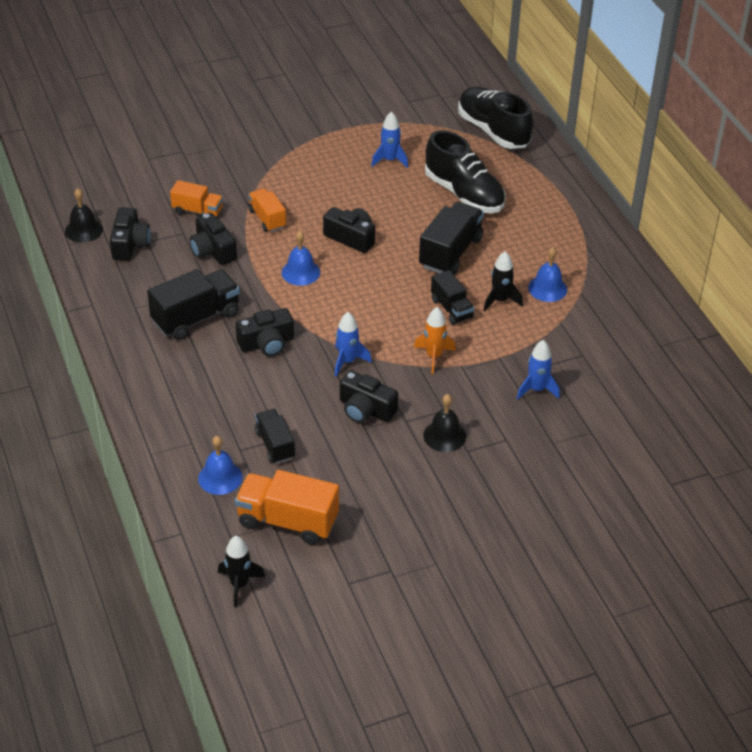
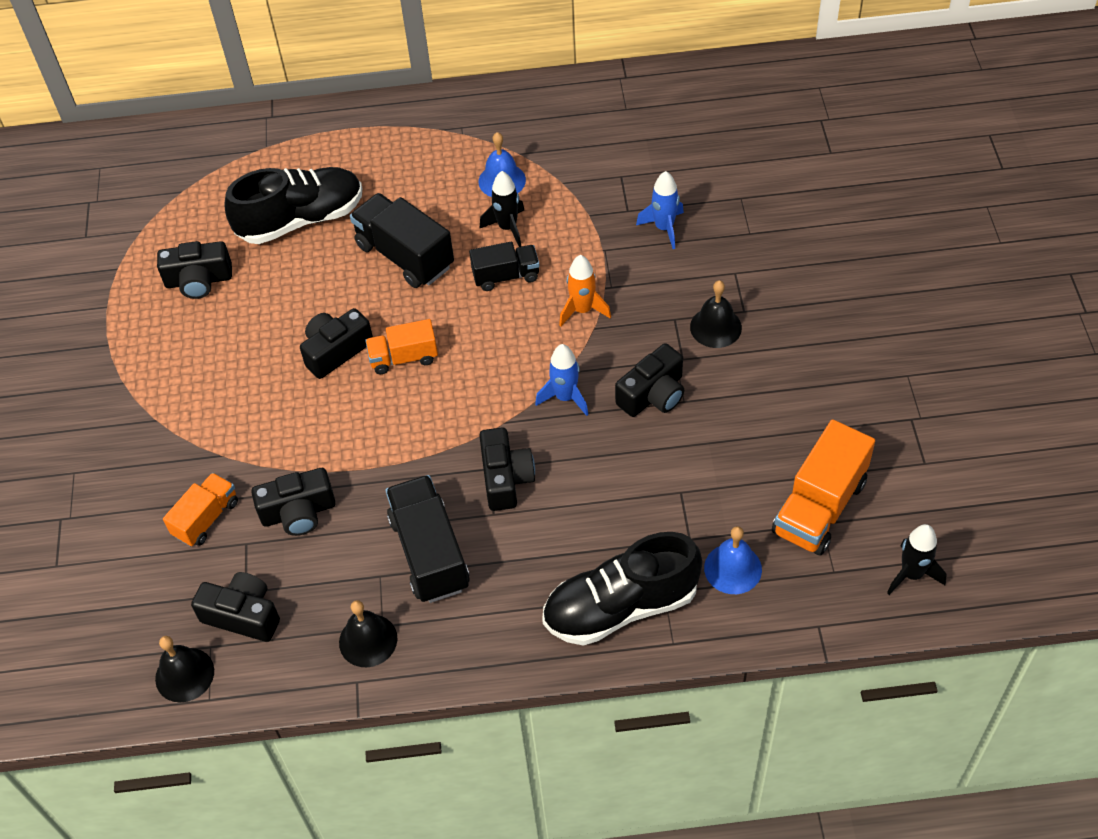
camera: 70 degrees left, 10 degrees up
(123, 303) = (368, 640): none -> black bell
(267, 219) = (259, 437): orange truck -> orange truck (404, 358)
(275, 445) = (690, 499): black truck -> none
(300, 272) = (382, 418): blue bell -> none
(390, 160) = (199, 280): blue rocket -> black camera
(493, 131) = (191, 165): black shoe -> black shoe (621, 606)

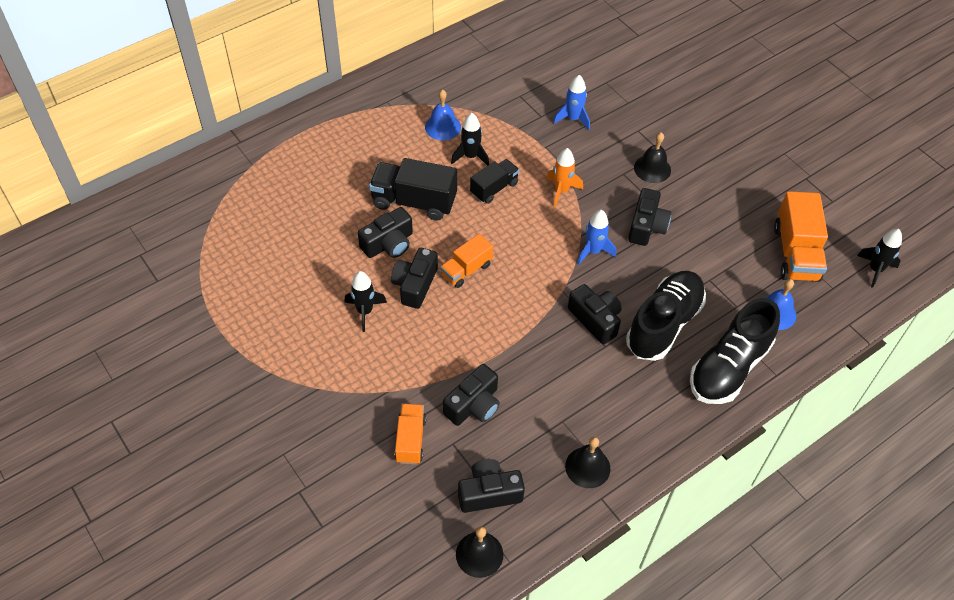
camera: 35 degrees left, 0 degrees up
(199, 280) = (274, 277): black camera -> black camera (388, 244)
(262, 357) = (365, 311): none -> black rocket
(301, 220) = (319, 205): black shoe -> black shoe (664, 324)
(429, 553) = (583, 390): black truck -> none

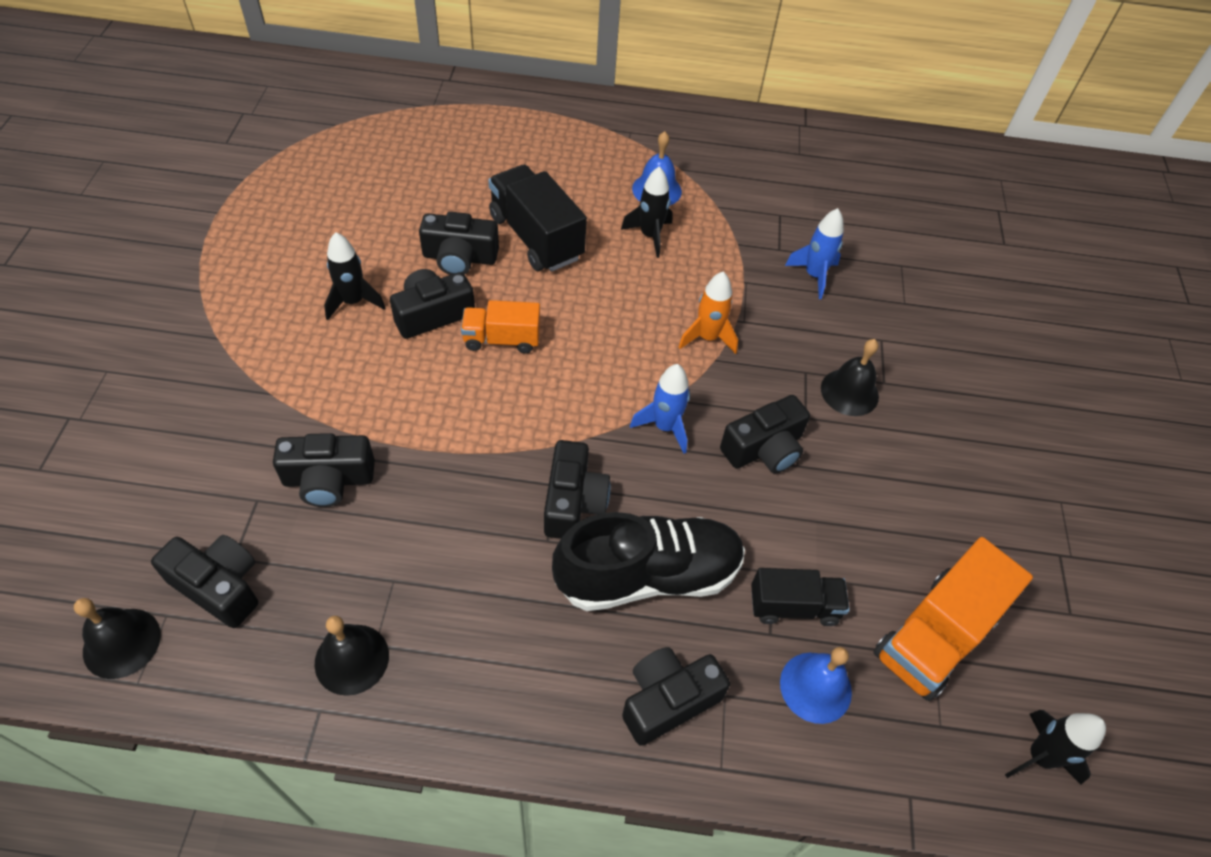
camera: 40 degrees right, 0 degrees up
(410, 440) = (225, 459): orange truck -> none
(494, 188) = (635, 283): black truck -> black truck (793, 606)
(729, 367) = (668, 700): black shoe -> black camera

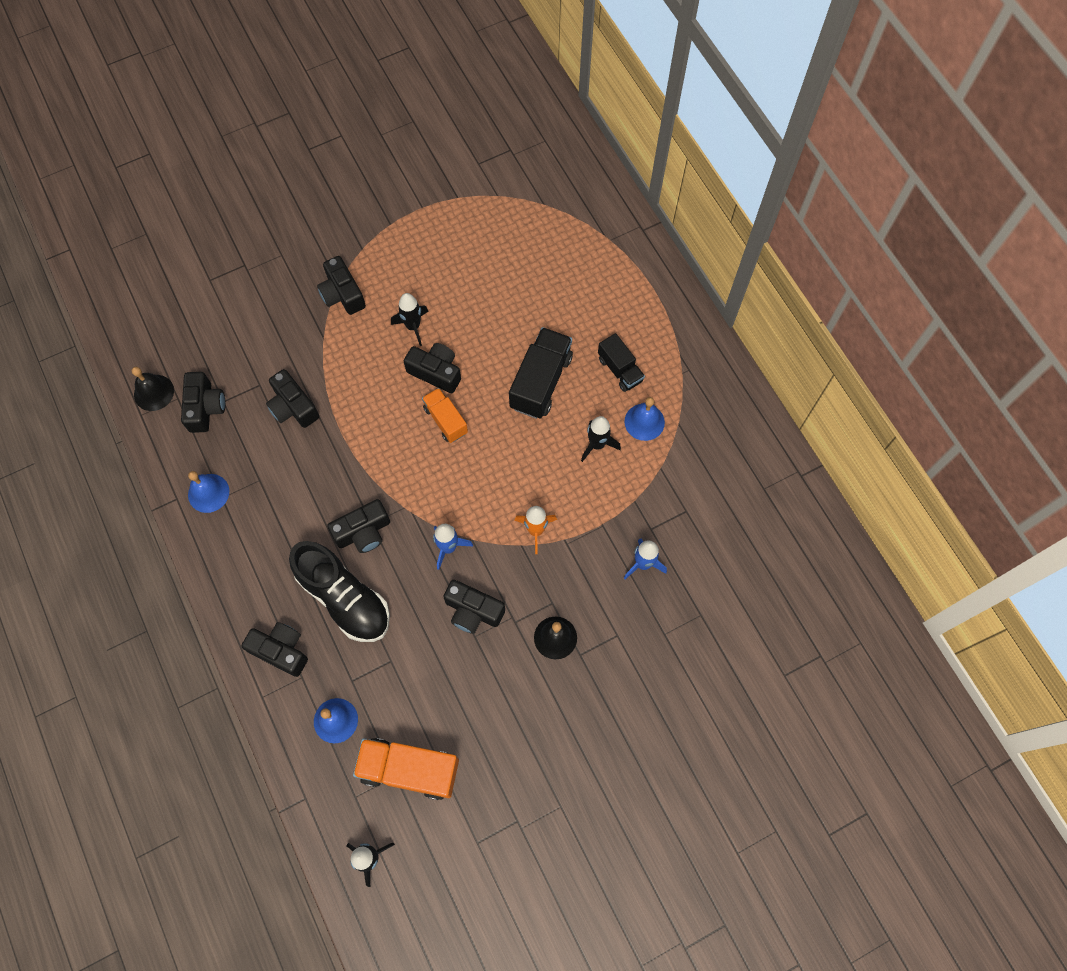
camera: 60 degrees right, 15 degrees up
(352, 659) = (208, 493): black bell -> blue bell
(460, 258) = (490, 353): black camera -> black camera (342, 294)
(793, 606) = (376, 684): black truck -> black truck (620, 370)

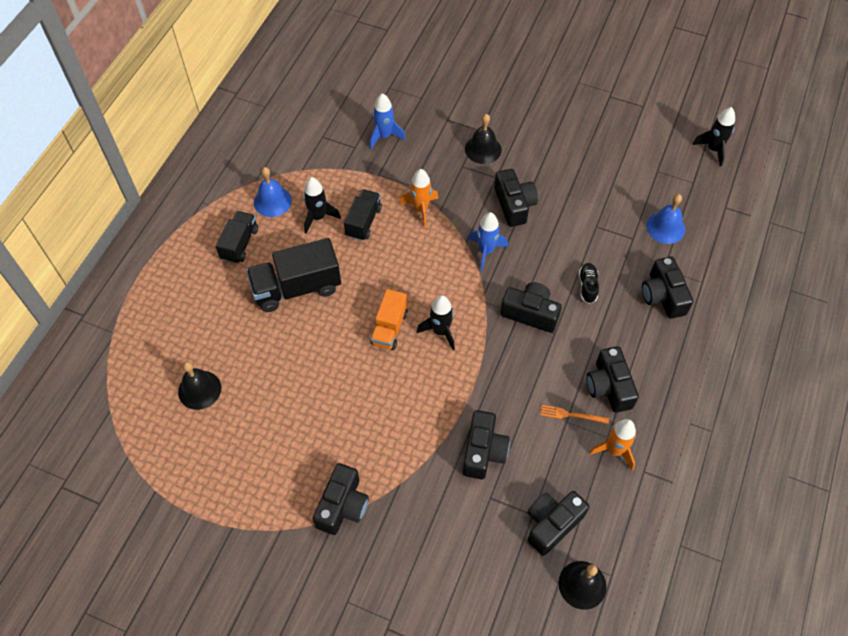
camera: 130 degrees left, 10 degrees down
(208, 493) = (614, 450): blue bell -> orange rocket
(260, 487) = (571, 415): none -> orange fork
(344, 598) = (587, 286): black shoe -> black shoe, size x0.40
(409, 769) = (645, 166): orange truck -> none
(413, 326) = (325, 419): black rocket -> black rocket (440, 331)
(436, 372) = (353, 368): black camera -> black camera (609, 387)
(510, 265) = (199, 390): none -> black bell
(562, 475) = (363, 222): none -> black truck

